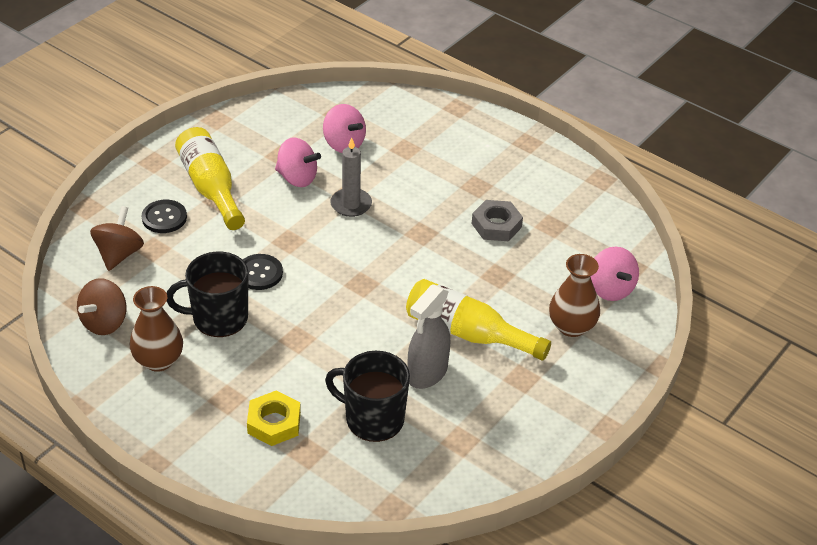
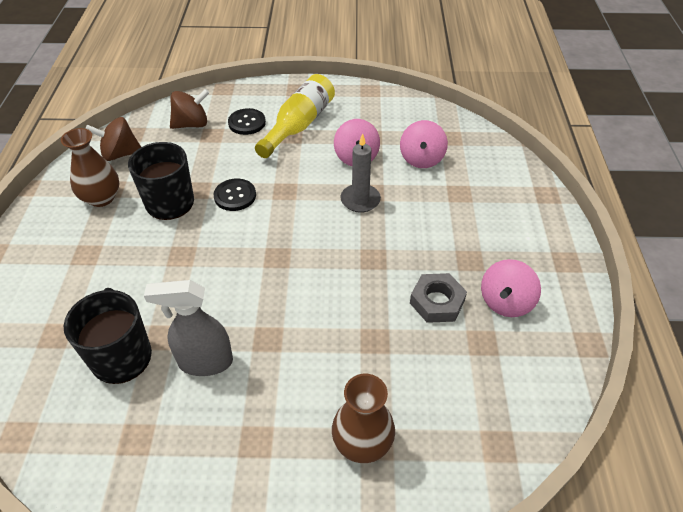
camera: 55 degrees right, 5 degrees up
(274, 423) = (76, 295): yellow nut -> none
(467, 333) = (280, 361): yellow bottle -> none
(610, 289) = (448, 446): pink spinning top -> pink spinning top (505, 302)

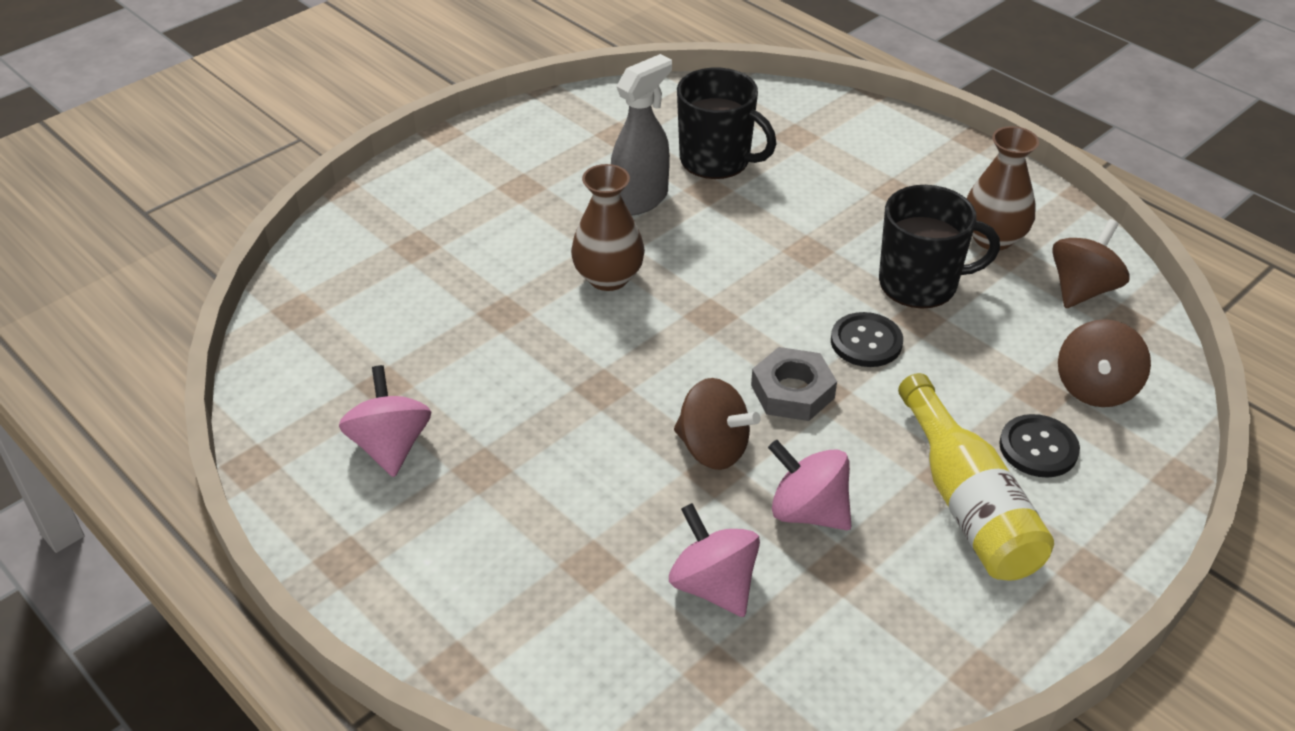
camera: 135 degrees right, 5 degrees down
(360, 200) = (713, 449): grey candle -> brown spinning top
(362, 442) = (428, 238): brown vase -> brown vase (608, 277)
(437, 302) = (474, 391): grey nut -> grey nut (792, 391)

